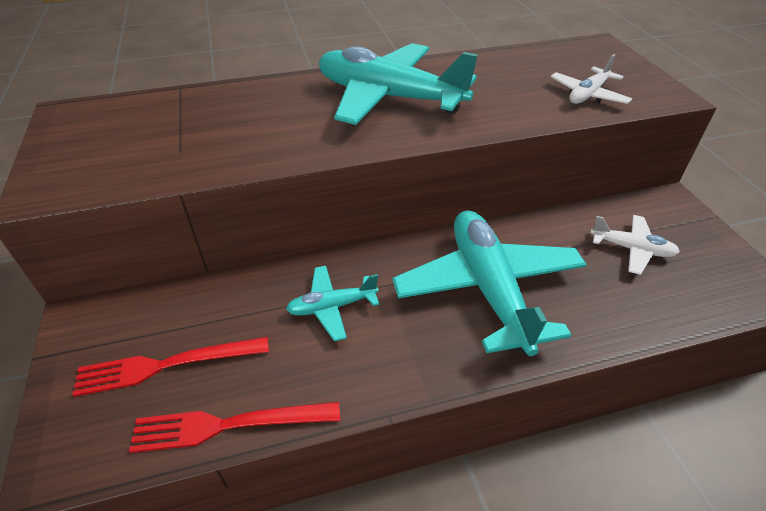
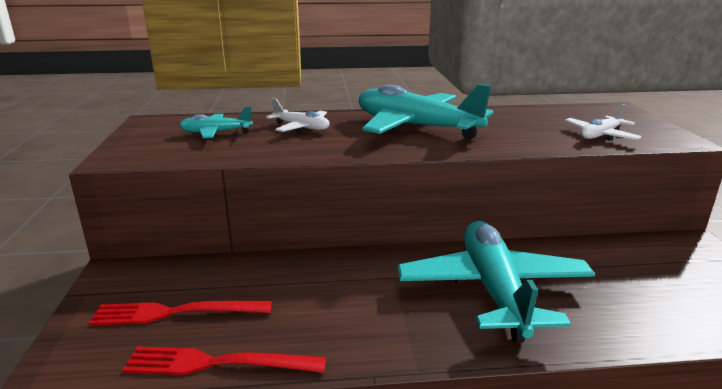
camera: 10 degrees right, 20 degrees down
(332, 307) = (337, 287): turquoise plane -> turquoise plane (216, 133)
(631, 249) = (649, 274): white plane -> white plane (301, 128)

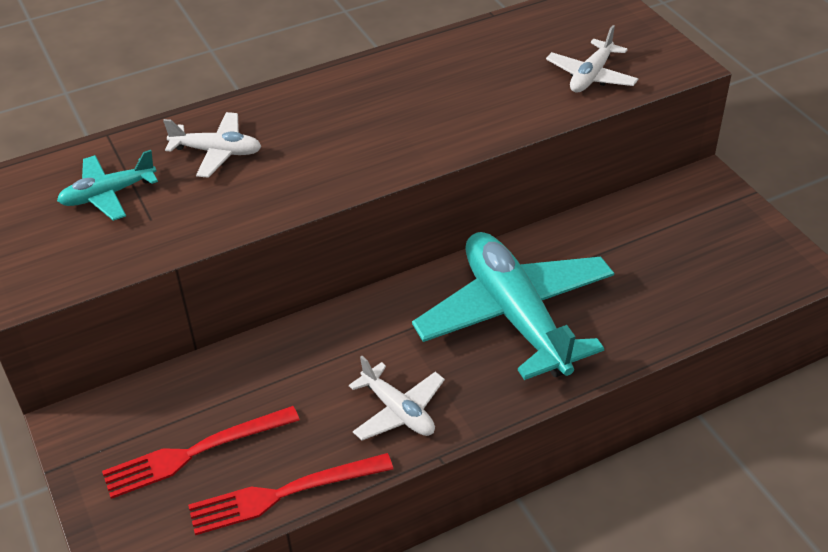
camera: 20 degrees left, 20 degrees up
(356, 329) = (398, 411): none -> white plane
(415, 127) = (365, 112): turquoise plane -> none

